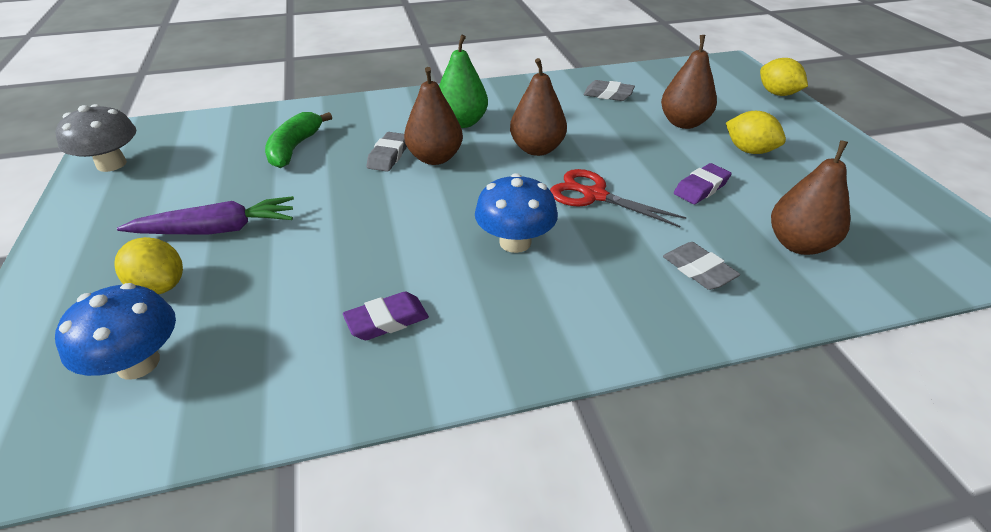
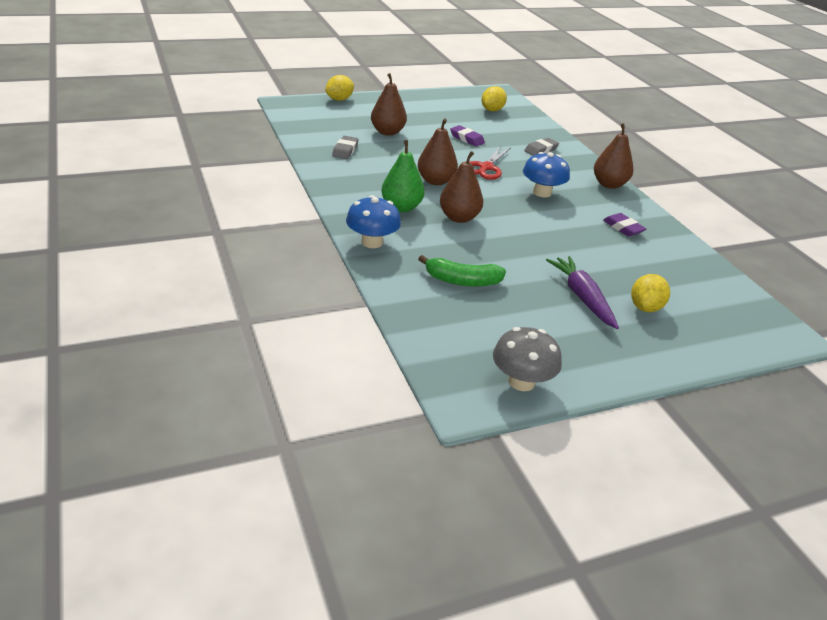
camera: 100 degrees left, 5 degrees down
(138, 363) = (700, 299): blue mushroom -> blue mushroom (372, 242)
(388, 156) = (461, 236): grey eraser -> none
(749, 150) = (420, 120): yellow lemon -> yellow lemon (492, 110)
(798, 244) = (509, 126): brown pear -> brown pear (609, 184)

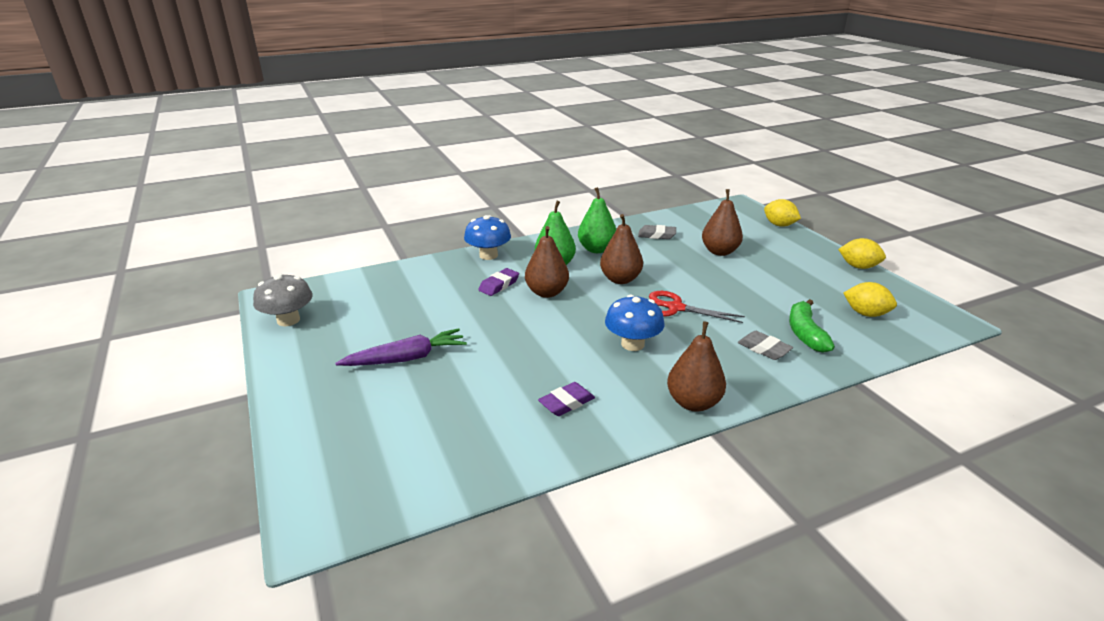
camera: 90 degrees right, 5 degrees down
(370, 182) = (596, 249): none -> green pear
(462, 281) = (432, 295): green banana -> green banana (805, 333)
(467, 139) = (747, 296): purple eraser -> purple eraser (499, 285)
(645, 307) = (386, 400): yellow lemon -> yellow lemon (858, 267)

